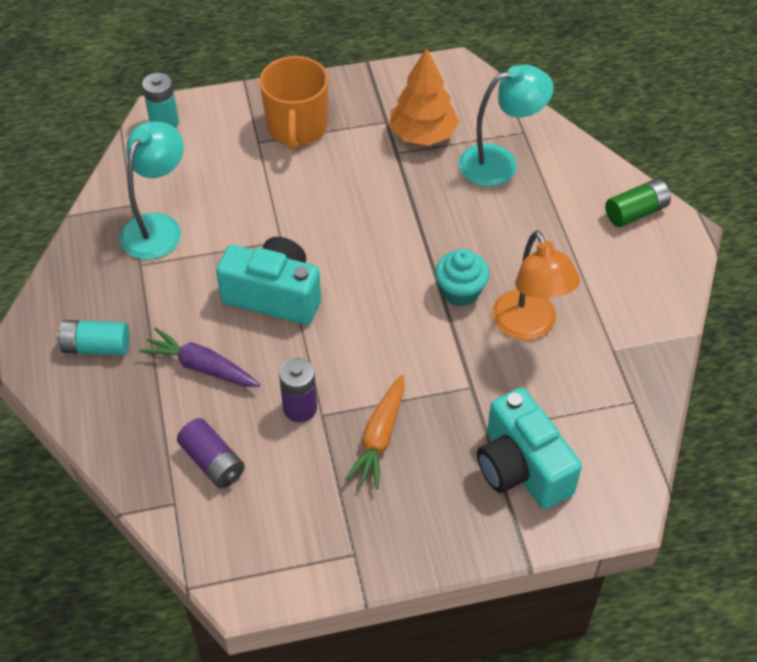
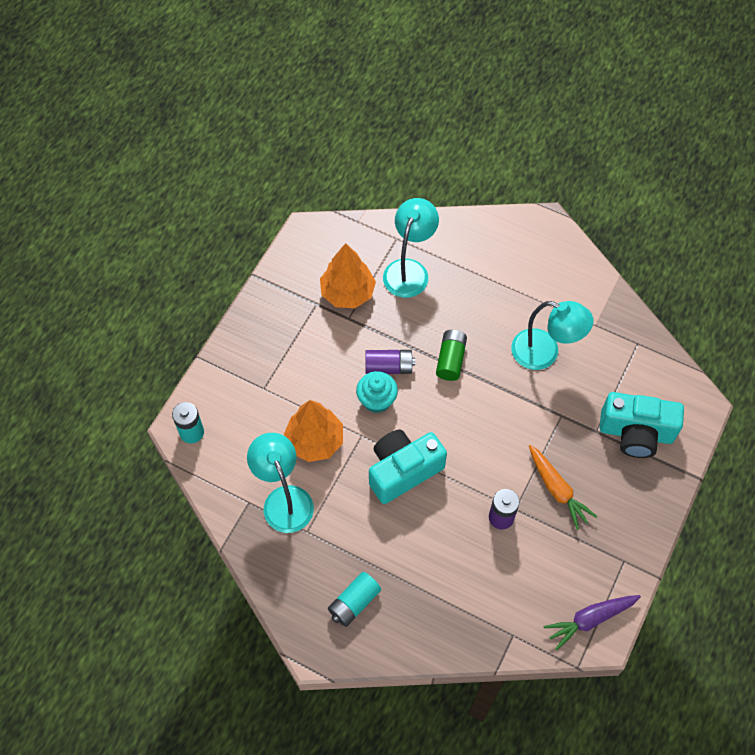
camera: 50 degrees left, 10 degrees up
(202, 367) = (424, 551): purple carrot -> purple carrot (590, 619)
(213, 462) = (501, 593): purple battery -> purple battery (389, 367)
(241, 210) = (315, 440): none -> orange tree
(297, 128) = (273, 357): orange mug -> none
(460, 292) = (489, 368): turquoise cupcake -> turquoise cupcake (377, 400)
(529, 326) = (545, 353): orange lamp -> turquoise lamp
(636, 212) = (511, 233): green battery -> green battery (450, 360)

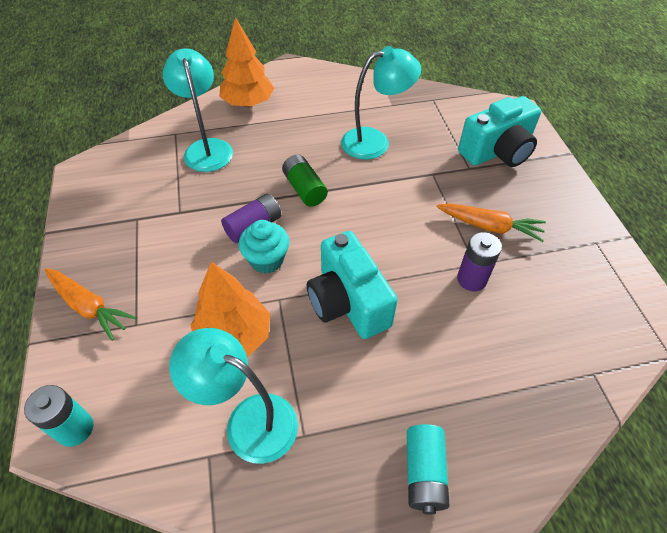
camera: 40 degrees left, 10 degrees down
(245, 354) = (88, 306): none -> orange carrot
(347, 293) = (162, 193): orange tree -> orange tree (248, 103)
(403, 471) = (348, 302): turquoise camera -> turquoise camera turned 45 degrees counterclockwise
(590, 619) = (630, 307): purple carrot -> none

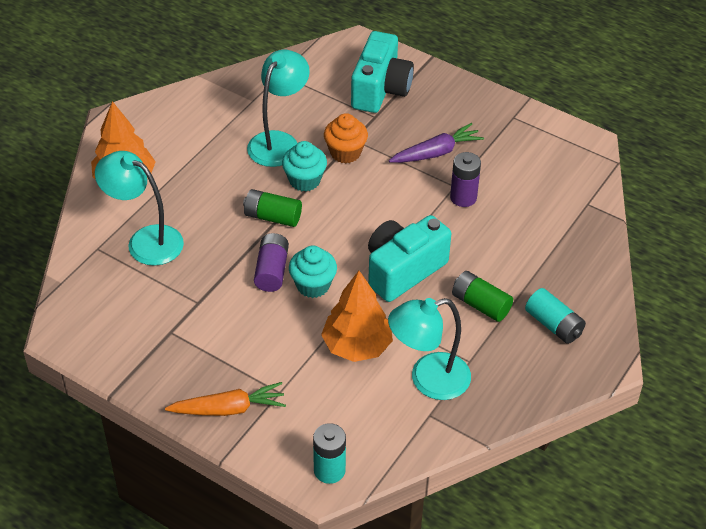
camera: 45 degrees left, 5 degrees down
(348, 302) = (403, 270): turquoise camera -> turquoise camera turned 120 degrees clockwise
(359, 179) = (304, 180): none -> turquoise cupcake
(377, 388) = (480, 304): none -> green battery
(414, 179) = (345, 152): none -> orange cupcake
(489, 226) = (436, 153): orange carrot -> purple carrot

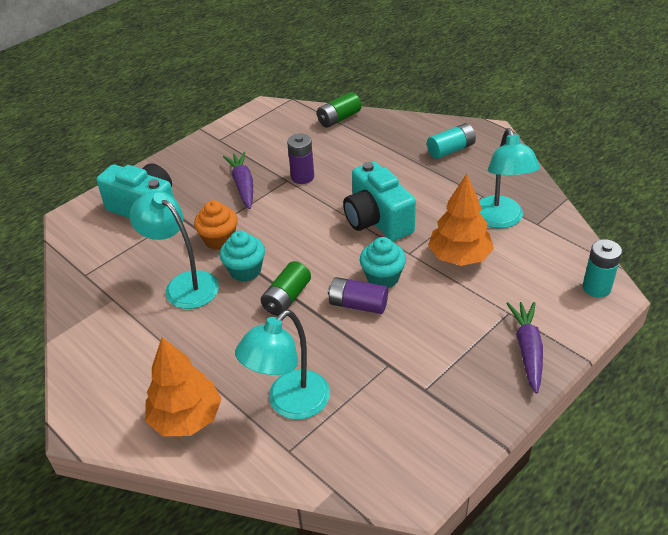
camera: 75 degrees left, 5 degrees down
(228, 409) = (527, 350): orange carrot -> purple carrot
(480, 304) = (424, 182): green battery -> green battery (339, 118)

